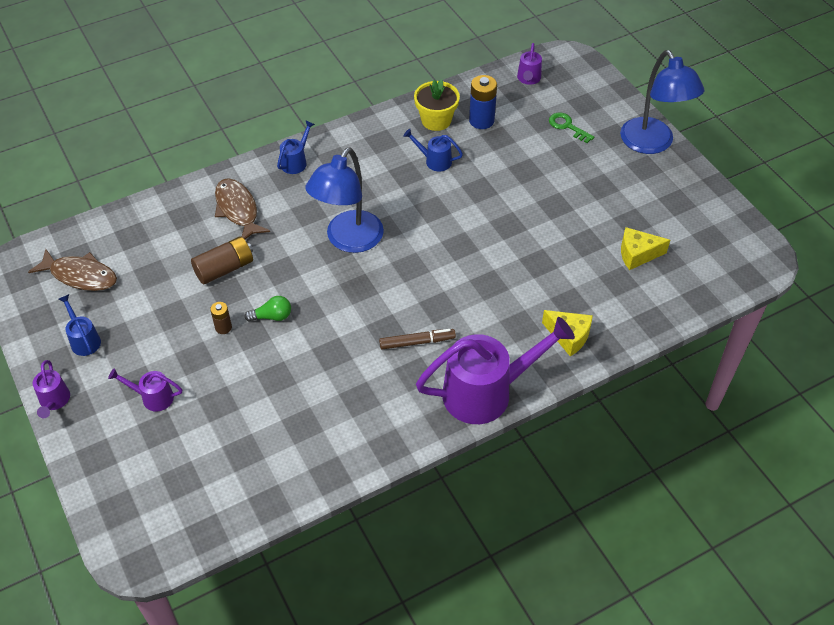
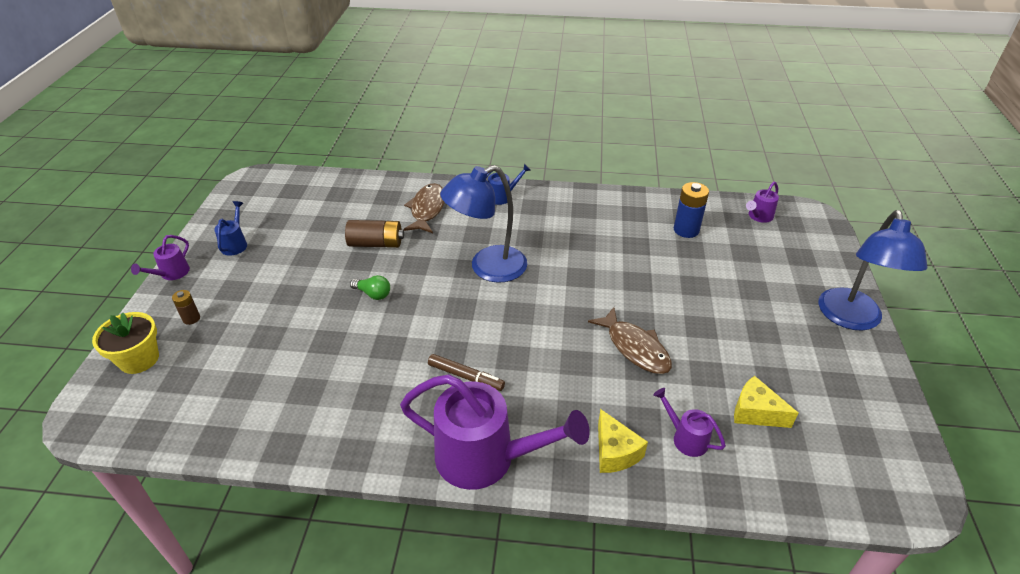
camera: 35 degrees right, 10 degrees down
(80, 275) = (280, 203): brown fish -> brown fish (635, 348)
(152, 397) = (231, 306): purple watering can -> purple watering can (685, 438)
(223, 327) = (331, 283): brown battery -> brown battery (191, 318)
(434, 161) = (616, 242): blue watering can -> none
(436, 120) = (645, 214): yellow flower pot -> yellow flower pot (139, 359)
(567, 126) = (767, 267): green key -> none

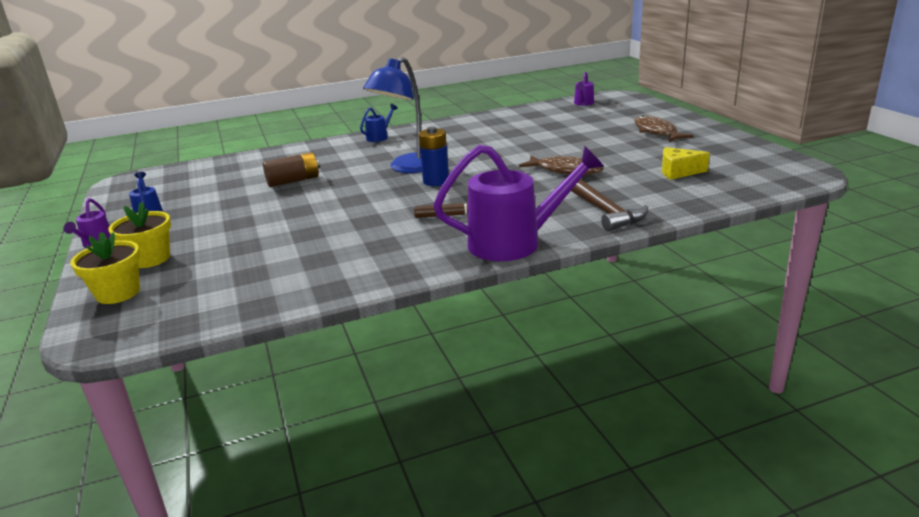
camera: 25 degrees left, 15 degrees down
(191, 318) = (150, 259): brown battery -> yellow flower pot
(373, 294) = (321, 202): green light bulb -> none
(427, 209) = (320, 156): brown fish -> brown fish (656, 132)
(615, 452) = (606, 212): yellow cheese -> brown hammer
(685, 438) = (646, 193): purple watering can -> none
(686, 230) = (540, 119): blue battery -> blue battery (436, 181)
(851, 319) = (691, 125): blue lamp -> none

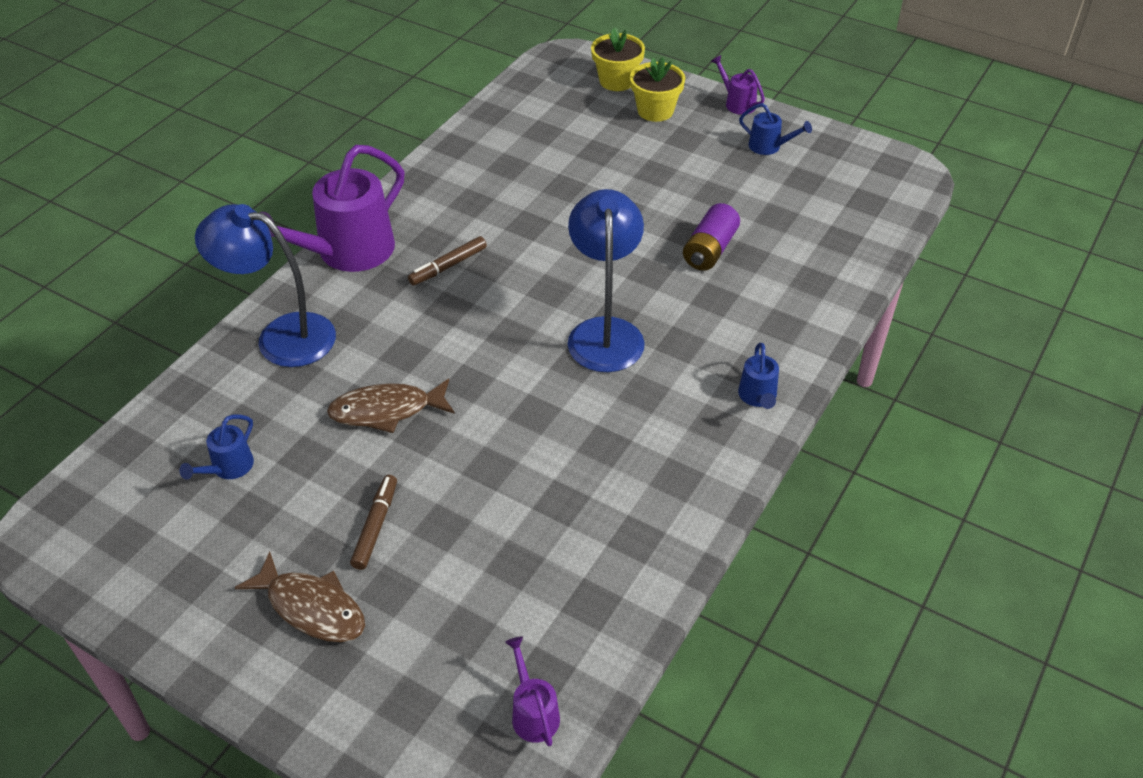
camera: 140 degrees right, 20 degrees up
(293, 181) = (709, 250): brown battery -> purple battery
(436, 181) = (534, 318): blue battery -> none
(606, 212) = (281, 336): brown hammer -> blue lamp
(607, 143) = (376, 526): none -> brown marker
(678, 172) = (228, 468): yellow cheese -> blue watering can

